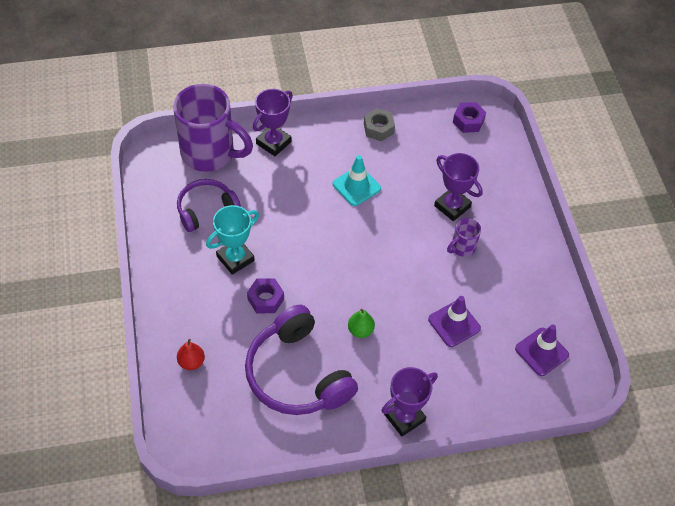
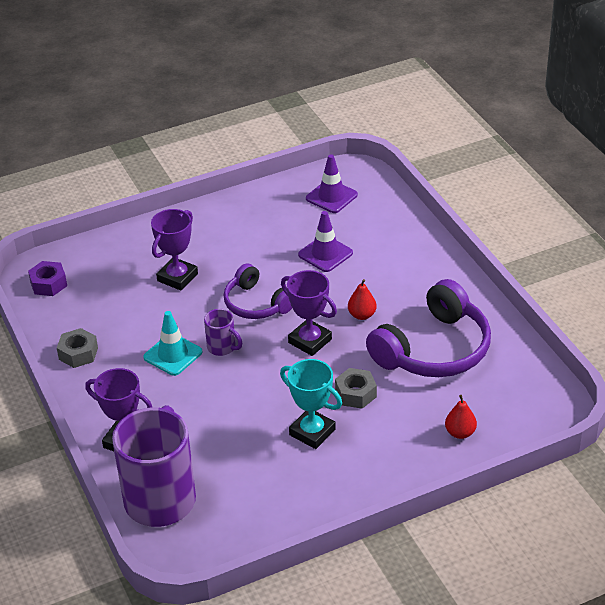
camera: 100 degrees left, 15 degrees down
(206, 209) = (251, 477): purple headphones -> purple headphones (256, 303)
(265, 299) = (355, 394): purple nut -> grey nut
(360, 330) = (362, 315): green pear -> red pear
(404, 417) = (443, 269): purple trophy -> purple trophy (310, 341)
(462, 248) = (230, 262): purple mug -> purple mug (222, 347)

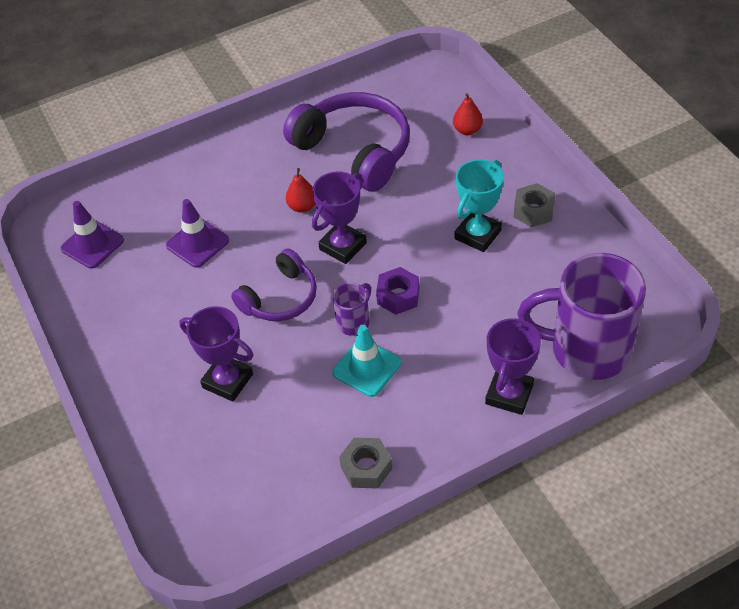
camera: 90 degrees left, 10 degrees up
(48, 284) = (230, 528): purple nut -> purple nut (398, 296)
(355, 394) = (421, 205): grey nut -> grey nut (533, 211)

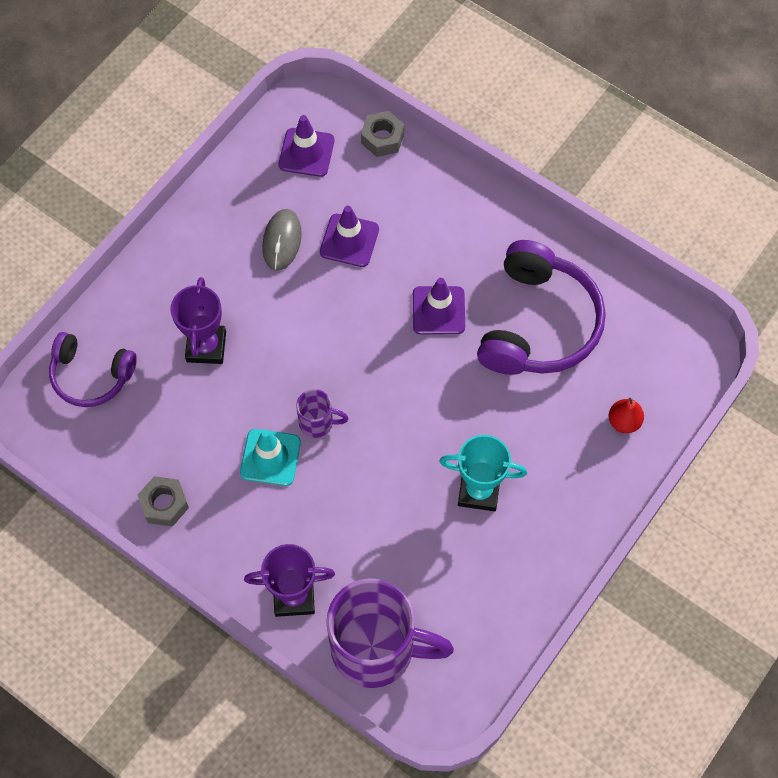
camera: 60 degrees right, 15 degrees up
(163, 290) = (282, 241): none -> grey mouse
(280, 298) = (317, 345): purple headphones -> purple headphones (91, 375)
(302, 206) = (438, 310): red pear -> purple traffic cone
(343, 246) = (405, 371): purple trophy -> none
(398, 296) = (366, 449): purple nut -> none
(533, 211) = (537, 533): grey nut -> grey nut (382, 138)
(586, 350) = (377, 649): purple mug -> purple mug turned 120 degrees clockwise

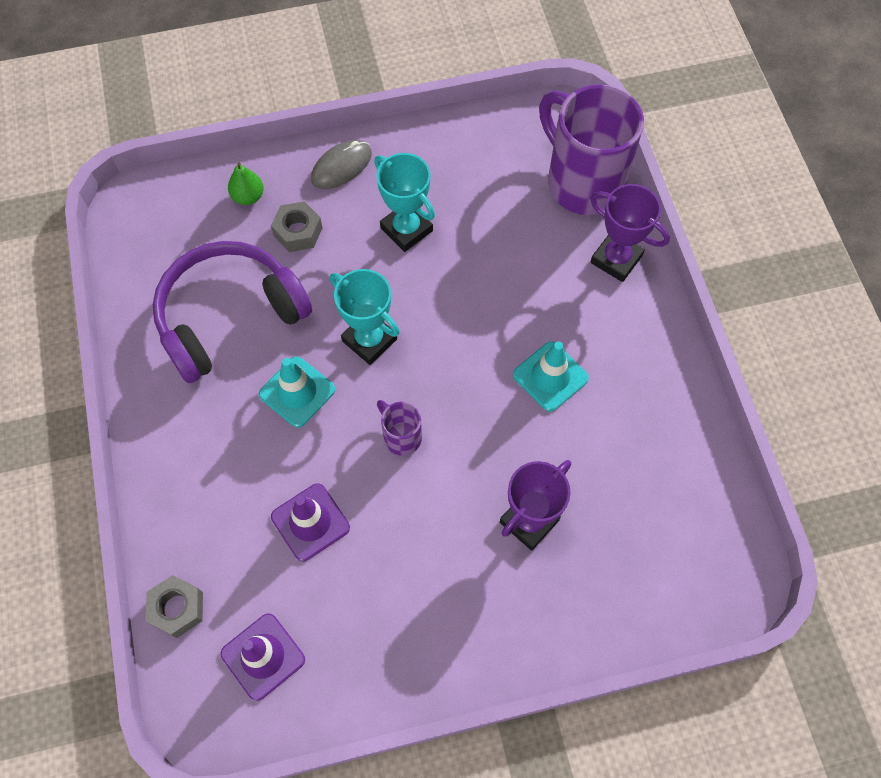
camera: 140 degrees left, 0 degrees up
(91, 375) = (659, 577): purple headphones -> none
(164, 504) = (671, 405): grey nut -> grey nut (298, 232)
(282, 241) = (372, 574): grey mouse -> grey mouse (341, 167)
(318, 423) = (486, 375): purple mug -> purple mug (401, 436)
(424, 384) = (369, 340): none -> turquoise trophy
(438, 310) = (297, 392): purple traffic cone -> turquoise traffic cone
(624, 421) = (248, 197): red pear -> green pear

